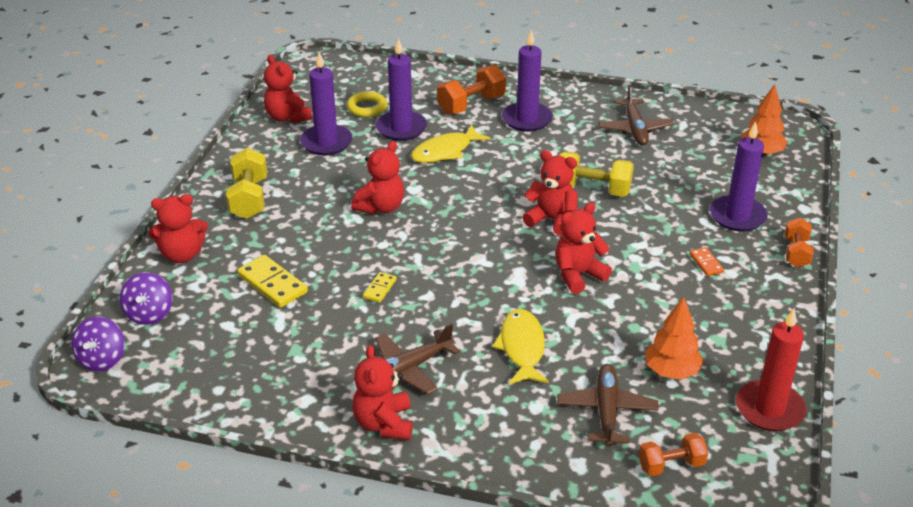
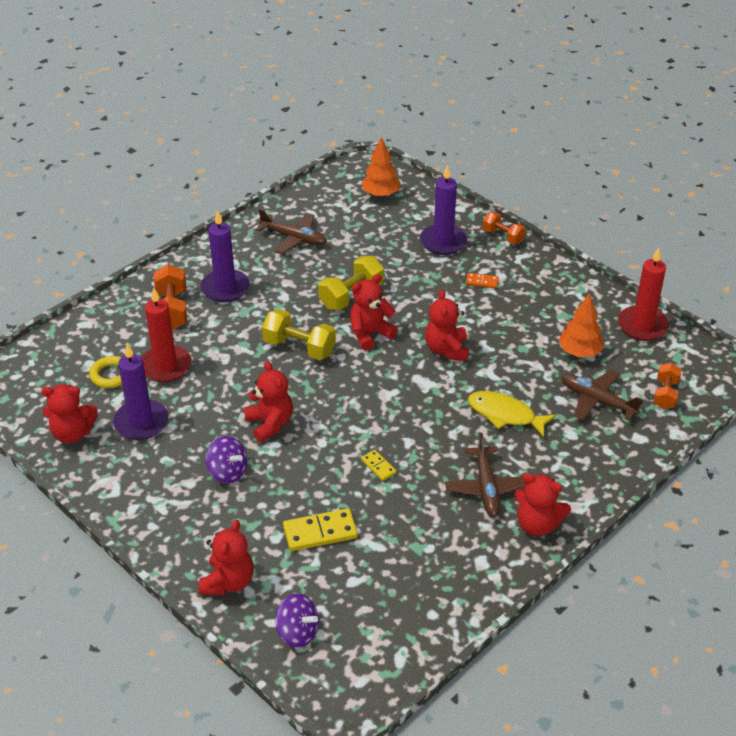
camera: 60 degrees left, 5 degrees up
(102, 359) = (337, 686): purple spinning top -> purple spinning top (227, 472)
(249, 198) = (181, 506): yellow dumbbell -> yellow dumbbell (299, 347)
(401, 128) = (165, 366): purple candle -> red candle
(445, 151) = (226, 353): yellow fish -> none

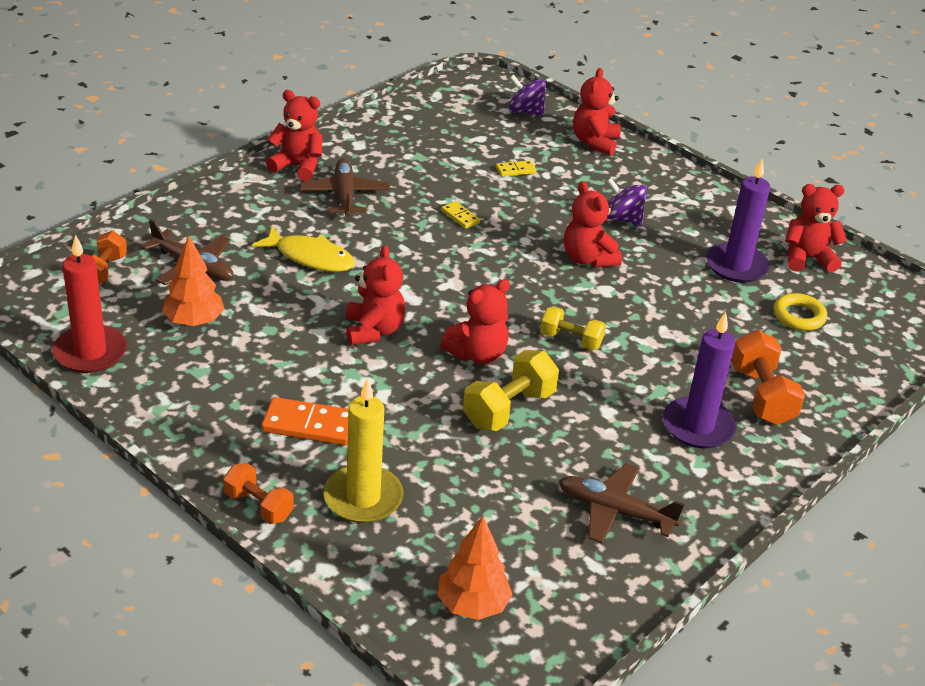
camera: 175 degrees right, 5 degrees down
(165, 366) = (736, 324): red candle -> none
(299, 347) = (570, 340): yellow dumbbell -> yellow dumbbell, size x0.66
(320, 532) = (515, 170): yellow domino -> yellow domino, size x0.55
(443, 242) = (363, 498): purple candle -> yellow candle
(482, 282) = (309, 425): orange domino -> orange domino, size x1.83

